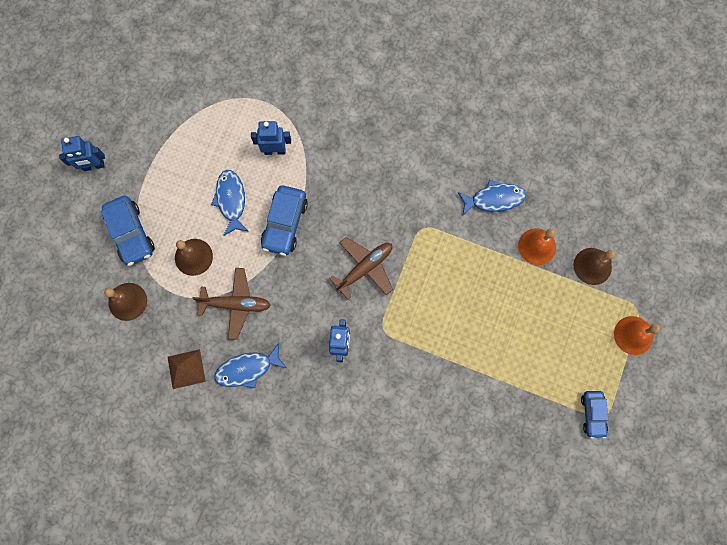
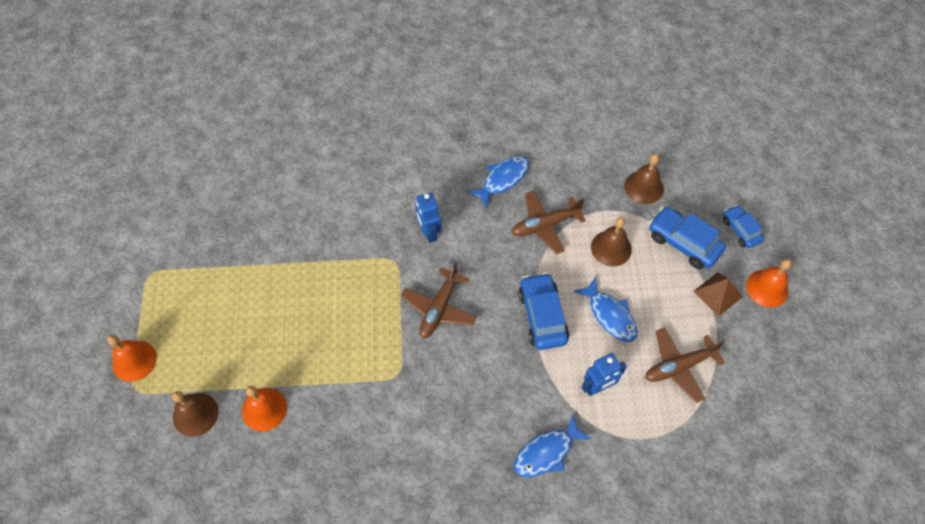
camera: 155 degrees right, 15 degrees down
(94, 166) = (767, 288): blue robot -> orange bell
(186, 369) = (556, 158): brown pyramid -> brown pyramid (718, 293)
(205, 138) = (679, 366): none -> brown plane
(494, 199) = (330, 441): blue fish -> blue fish (547, 452)
(592, 414) = (162, 271): blue car -> blue car (740, 230)

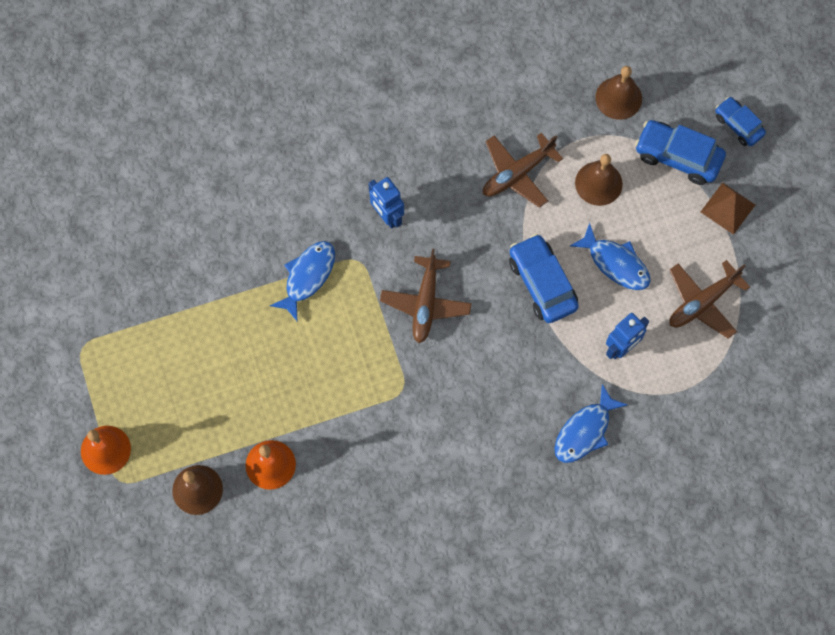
camera: 15 degrees left, 10 degrees up
(502, 179) = (453, 128): blue fish -> blue fish (307, 277)
(767, 288) = (779, 188): orange bell -> none

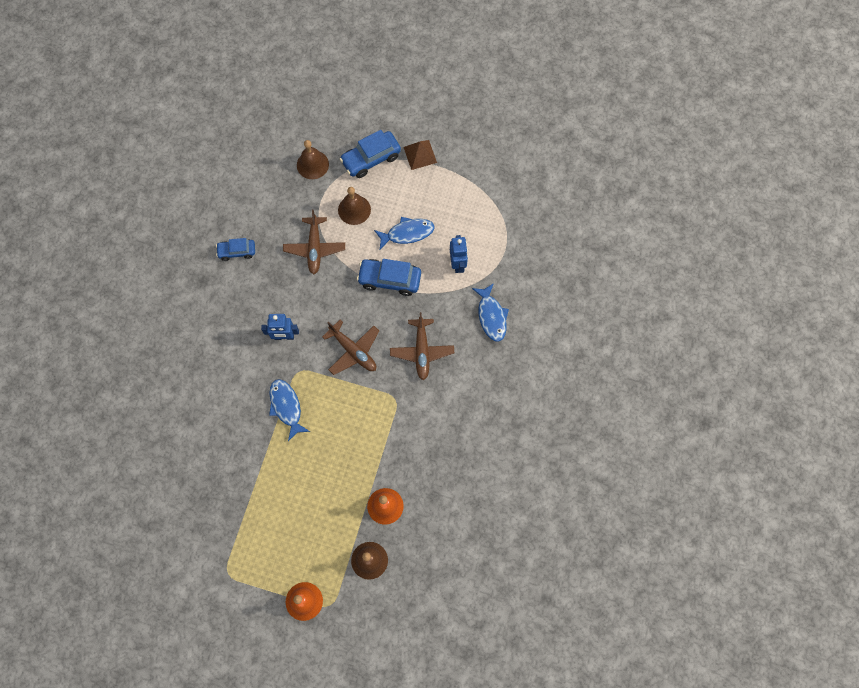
camera: 55 degrees left, 0 degrees up
(702, 302) = (463, 205): brown plane -> brown plane (422, 351)
(738, 125) = (377, 116): blue car -> blue car (237, 251)

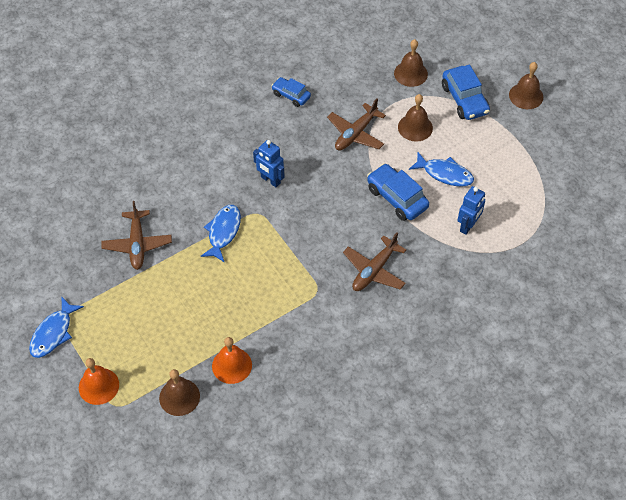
camera: 40 degrees right, 15 degrees down
(353, 351) = (316, 229): brown plane -> brown plane (137, 244)
(371, 158) = (464, 99): blue car -> blue car turned 120 degrees counterclockwise
(412, 122) = (526, 96): none -> brown bell
(420, 154) = (510, 123): brown pyramid -> none
(491, 316) = (461, 286): blue fish -> blue fish (53, 333)

